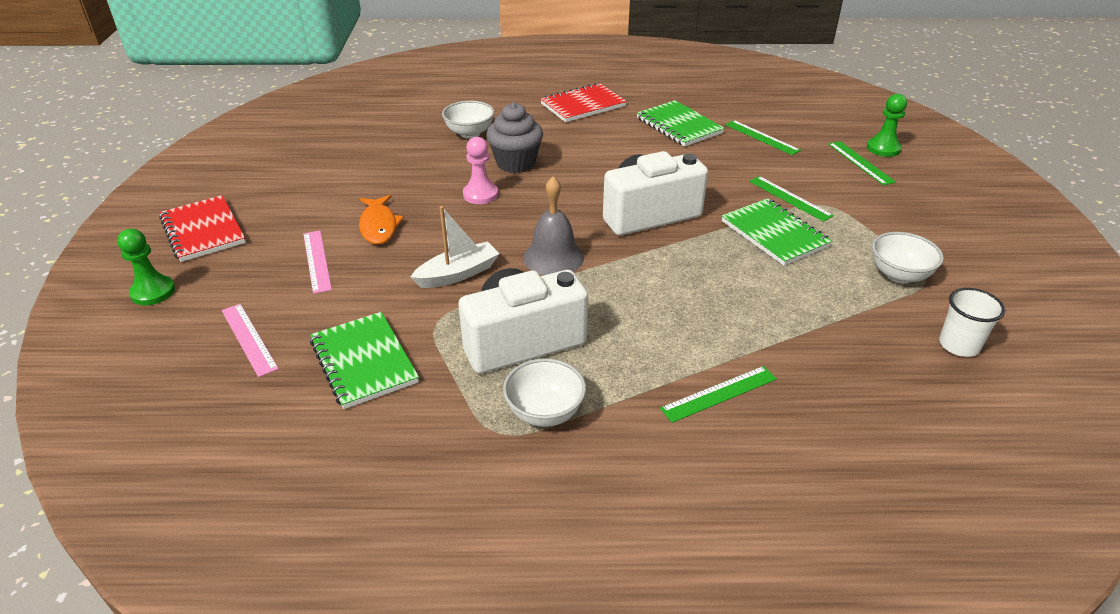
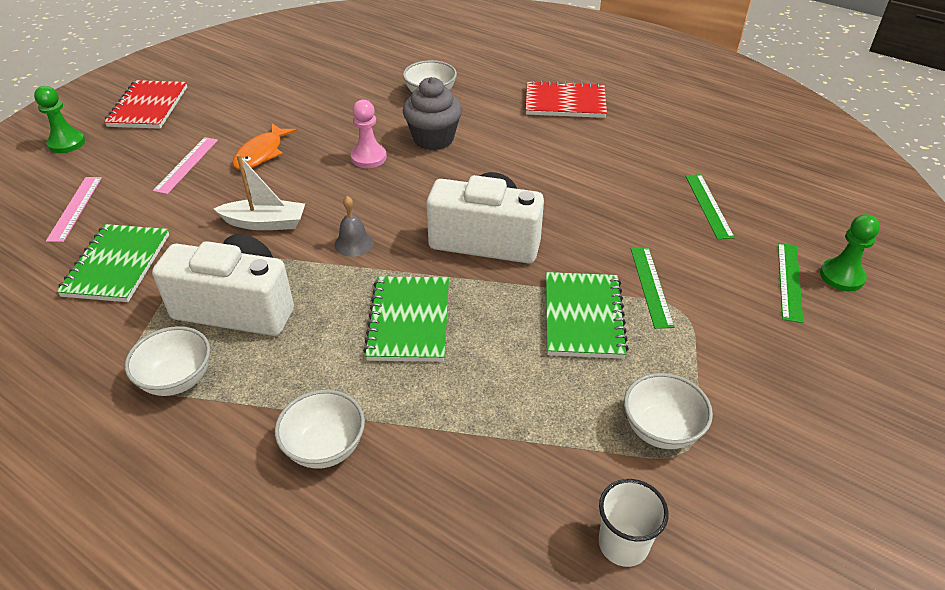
camera: 35 degrees right, 5 degrees up
(553, 257) = (354, 243): grey bell -> grey bell, size x0.62
(679, 126) = (634, 159): green notebook -> green notebook (409, 321)
(719, 393) = (325, 447): green ruler -> white bowl

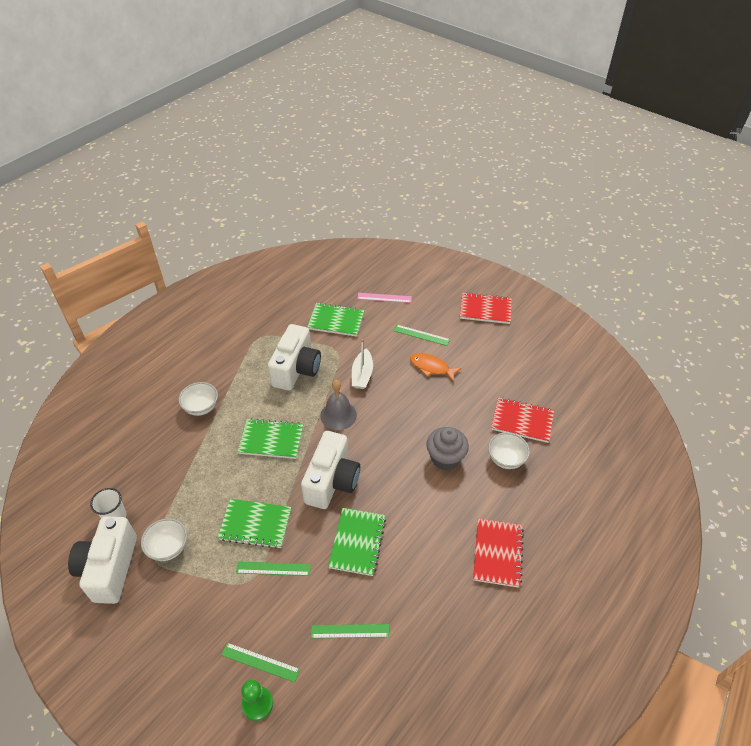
camera: 95 degrees right, 5 degrees up
(67, 143) = (445, 283): green pawn -> none
(177, 379) = (254, 353): white bowl -> none
(186, 165) = (421, 335): pink ruler -> green ruler
(354, 243) = (338, 415): grey bell -> grey bell, size x1.61
(368, 157) = (424, 421): pink pawn -> none
(369, 83) = (522, 421): none -> red notebook
(582, 207) = (357, 542): none -> green notebook
(735, 518) = (109, 568): none -> white camera

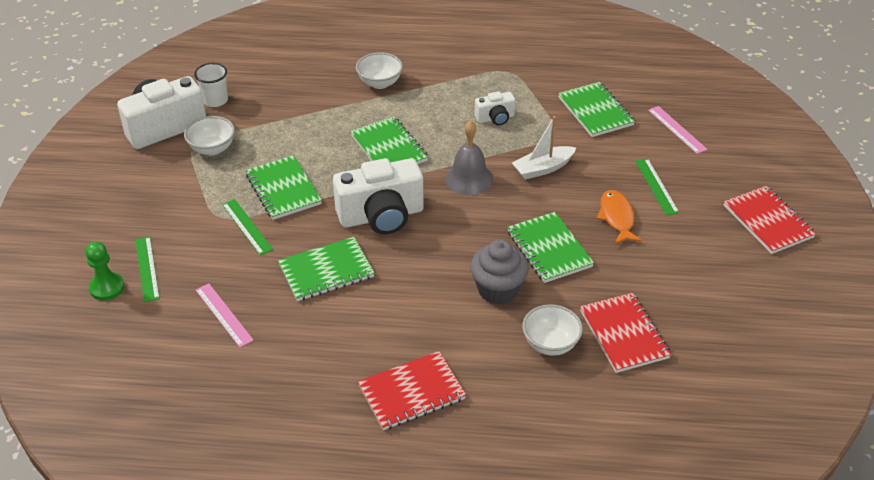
camera: 55 degrees right, 5 degrees down
(296, 369) = (495, 118): white camera -> white camera, size x0.50
(350, 631) = (224, 315): green ruler -> pink ruler
(431, 413) = (549, 249): none -> green notebook

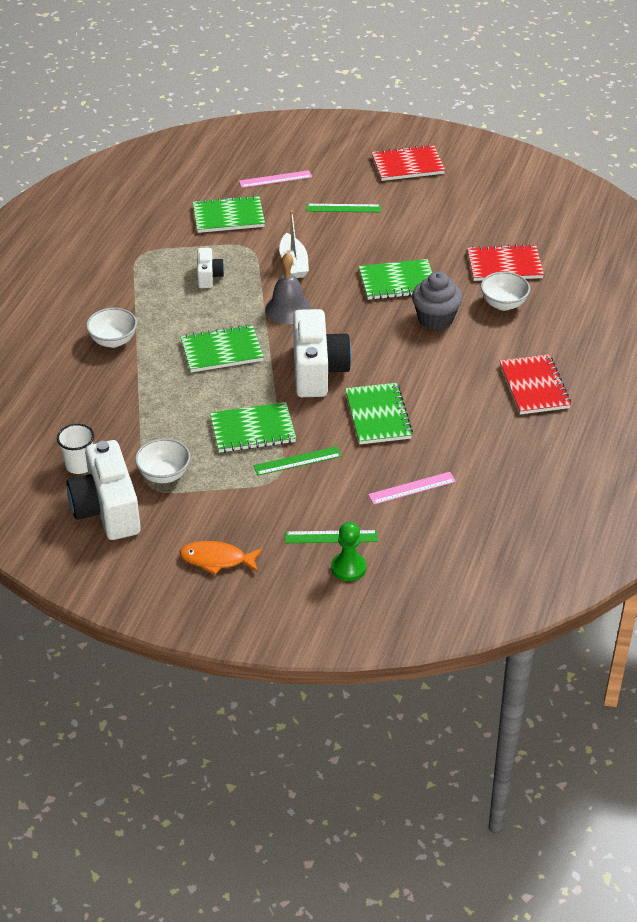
camera: 75 degrees left, 0 degrees up
(617, 218) = (373, 238): orange fish -> orange fish (217, 559)

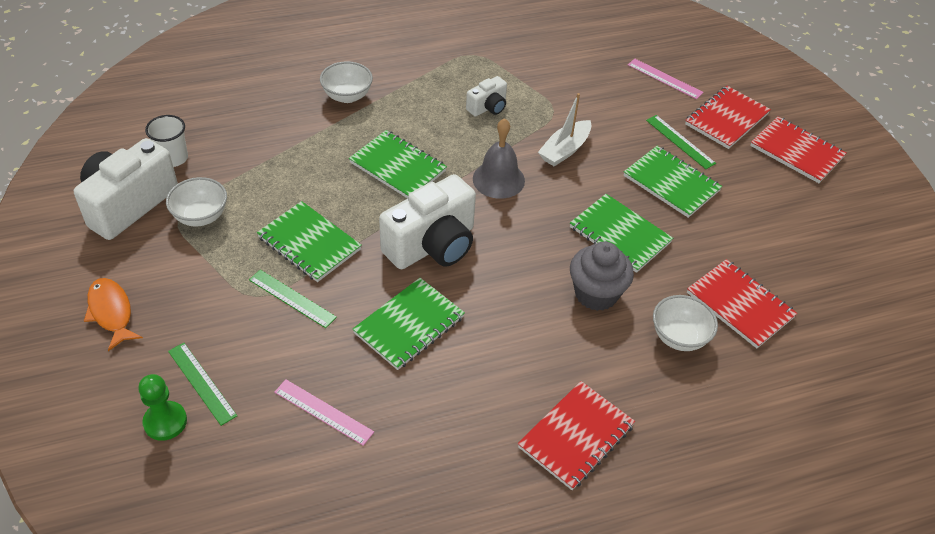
camera: 50 degrees right, 5 degrees up
(228, 216) = (580, 77): green notebook -> green notebook (671, 183)
(345, 176) = (726, 119): none -> red notebook

